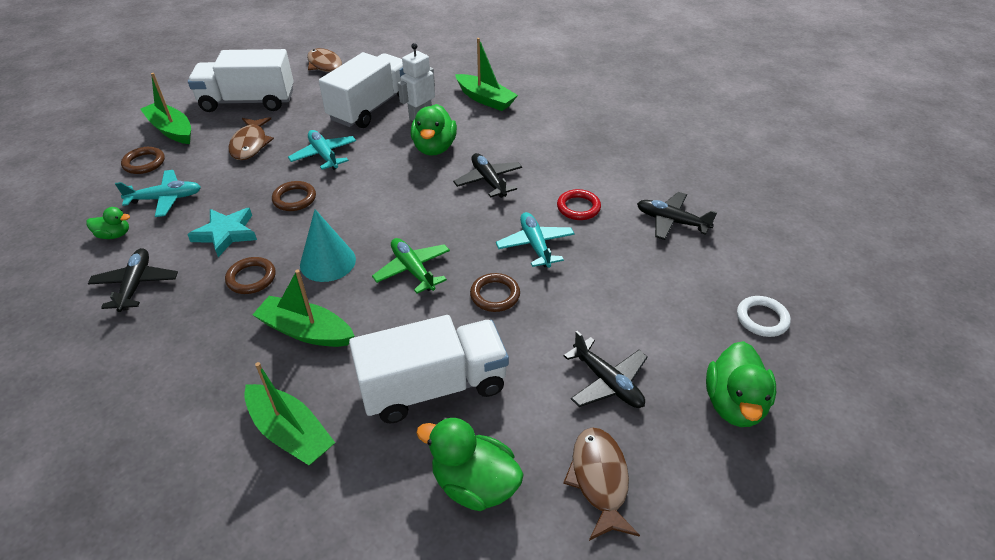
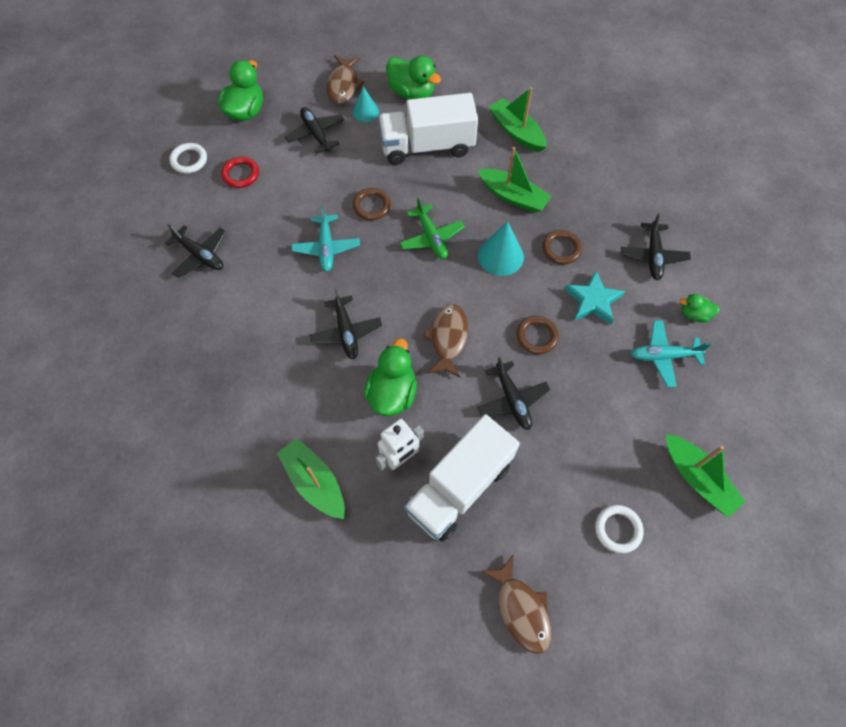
camera: 170 degrees left, 20 degrees up
(144, 163) = (706, 418): brown ring -> none
(248, 101) = (618, 529): white truck -> white ring
(250, 144) = (597, 433): brown fish -> brown fish (448, 338)
(324, 155) = (512, 400): turquoise plane -> black plane
(544, 432) = (365, 112): none -> turquoise cone
(578, 207) = (273, 284): red ring -> red ring (241, 174)

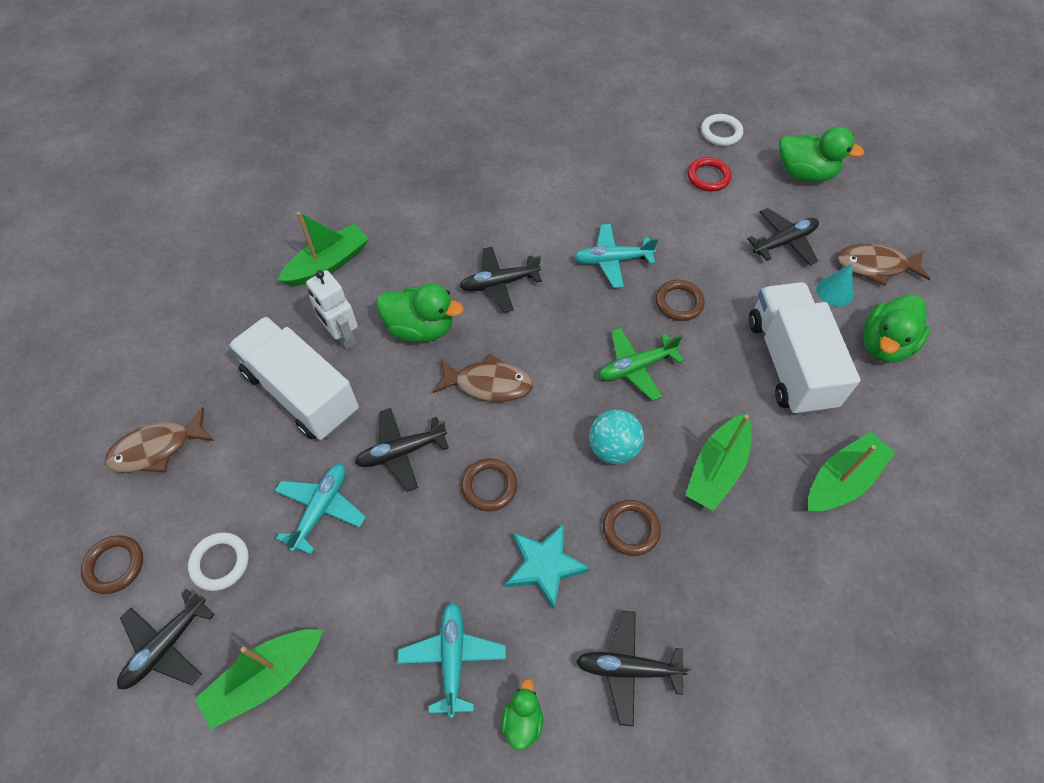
camera: 90 degrees right, 5 degrees down
(200, 255) = (594, 154): black plane -> black plane (166, 646)
(500, 256) = (613, 448): turquoise cone -> turquoise ball
(565, 456) = (321, 509): none -> turquoise plane
(631, 620) = (114, 565): none -> brown ring

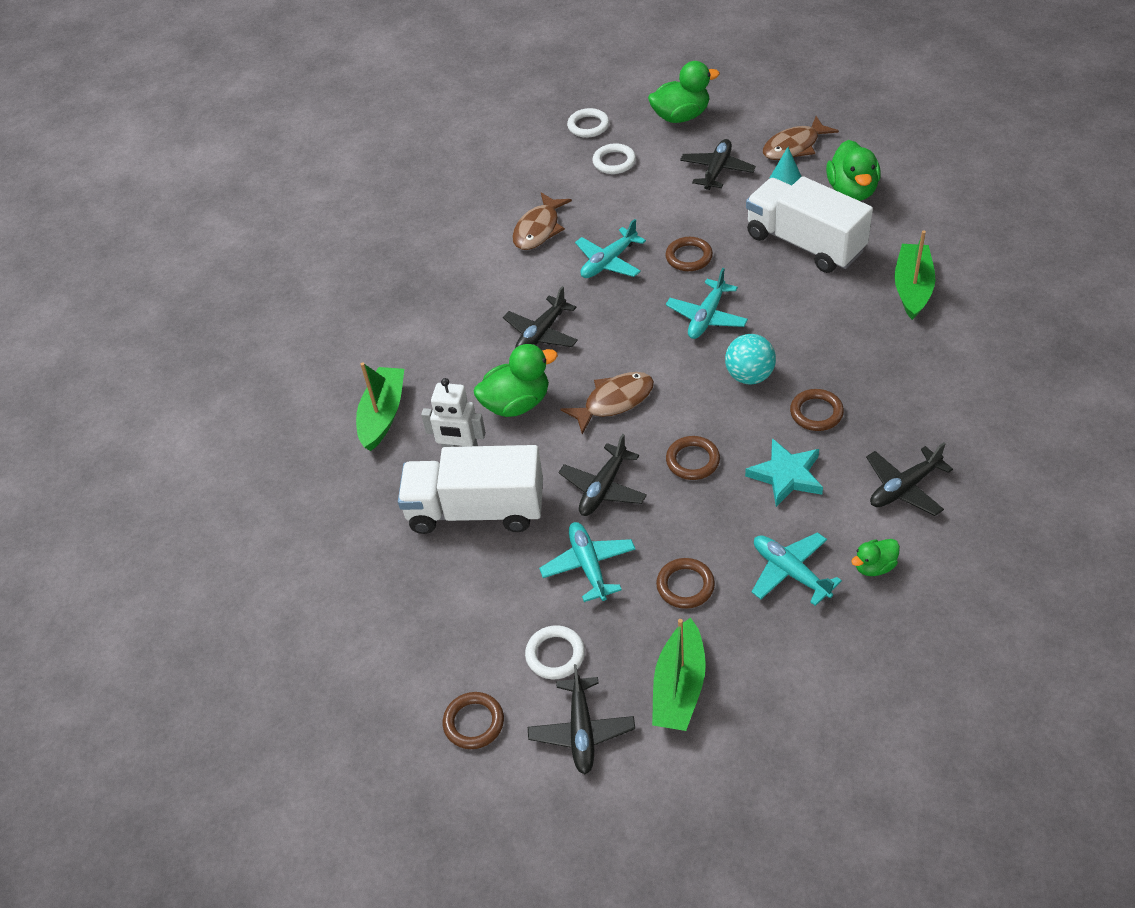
camera: 35 degrees left, 10 degrees down
(157, 448) = (405, 631): brown fish -> brown fish (539, 229)
(365, 592) = (685, 586): none -> brown ring
(522, 720) = (874, 566): green duck -> green duck turned 90 degrees counterclockwise
(636, 367) = (707, 317): green plane -> turquoise plane
(708, 177) = (614, 162): red ring -> white ring
(717, 469) = (830, 338): green boat -> none

